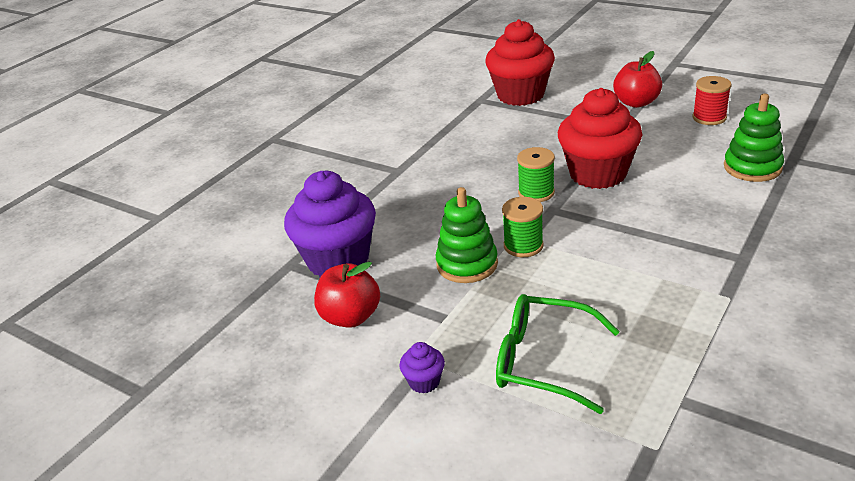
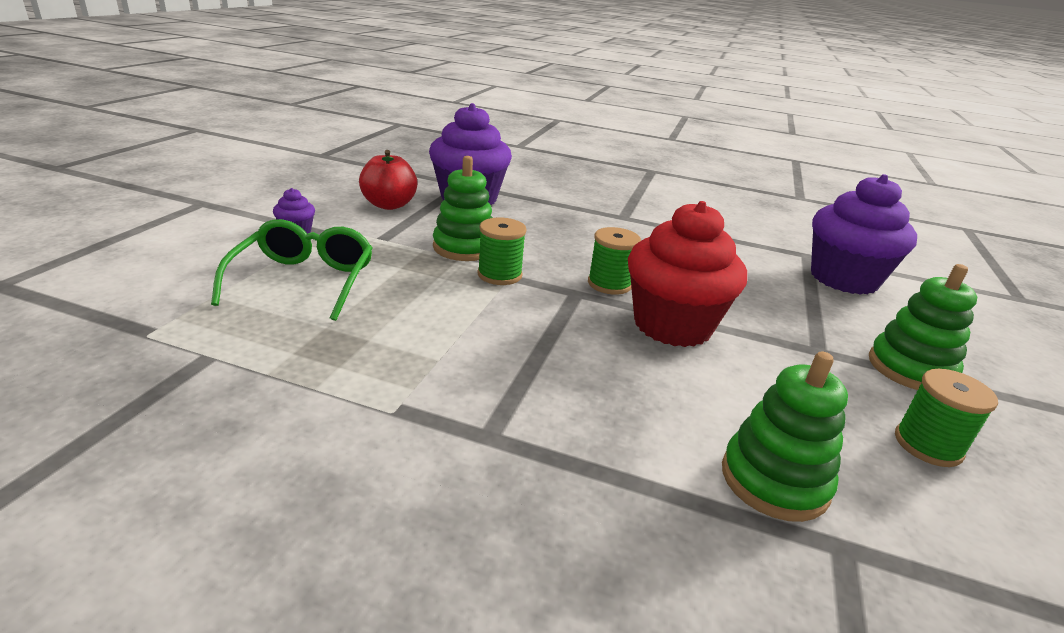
camera: 70 degrees right, 5 degrees down
(520, 95) = (843, 279): red cupcake -> purple cupcake
(636, 102) = (910, 369): red apple -> green stacking toy
(709, 118) = (927, 445): red spool -> green spool

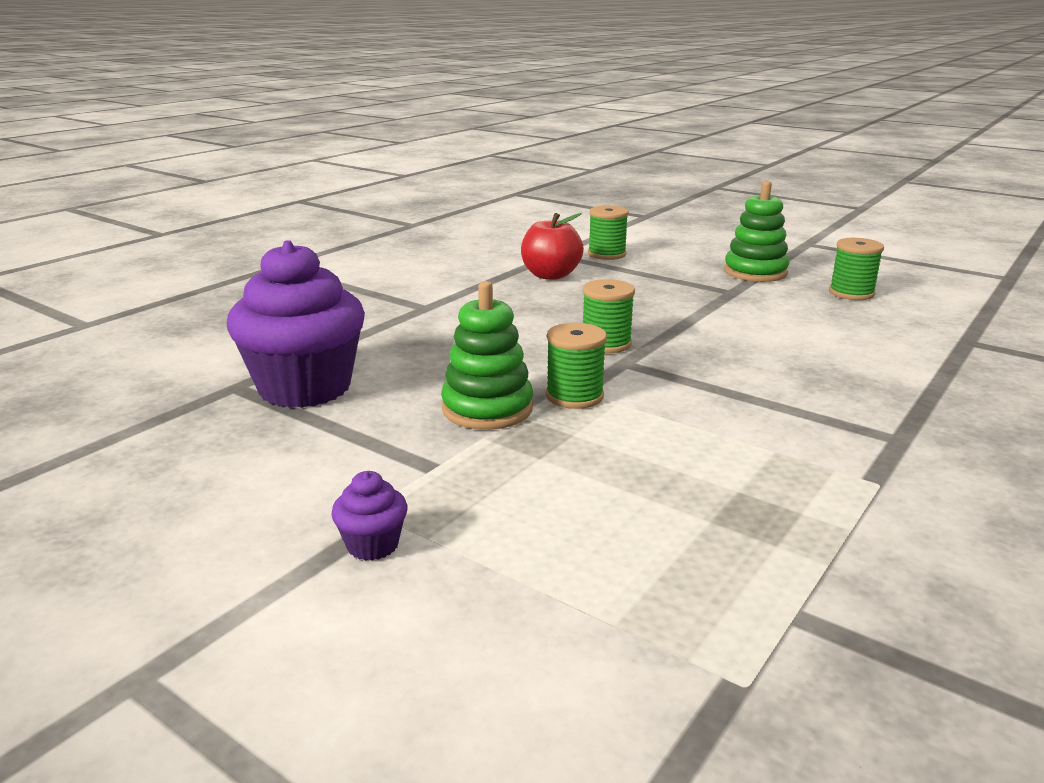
camera: 70 degrees left, 5 degrees down
(303, 281) = (573, 537): green glasses -> none
(389, 205) = (293, 453): red apple -> red apple (550, 275)
(672, 325) = (694, 332): red cupcake -> none
(774, 480) = (911, 344): green stacking toy -> none
(843, 279) = (606, 254): purple cupcake -> green spool

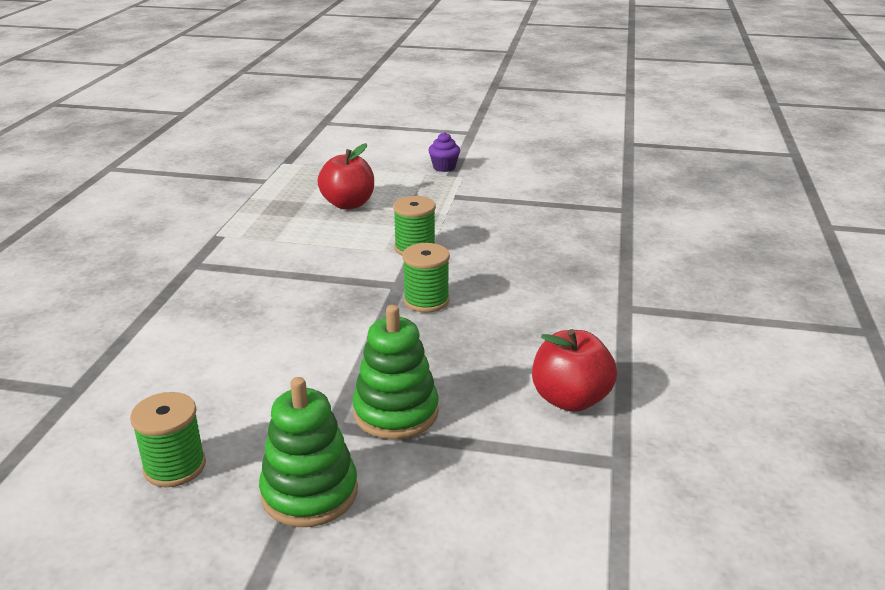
camera: 155 degrees right, 5 degrees up
(305, 388) = (586, 217): purple cupcake -> none
(487, 409) = (461, 228): green stacking toy -> green stacking toy (396, 412)
(606, 254) = (549, 486): green spool -> none
(630, 493) = (348, 204): none -> red apple

